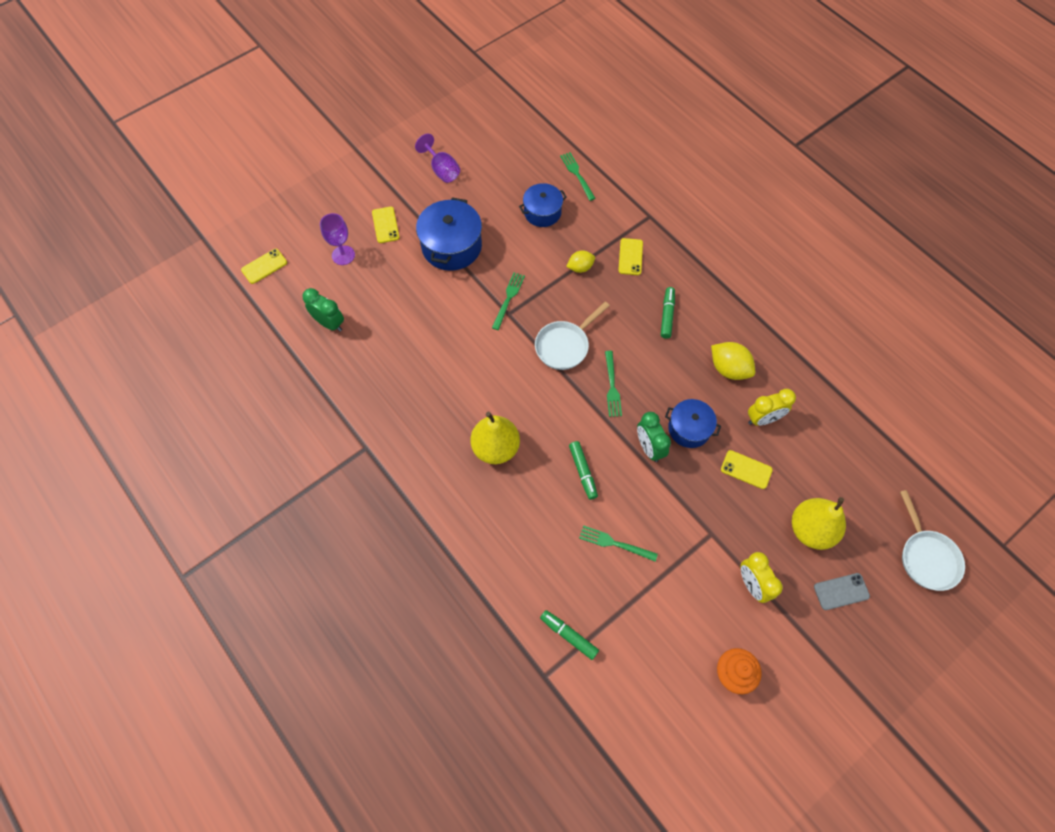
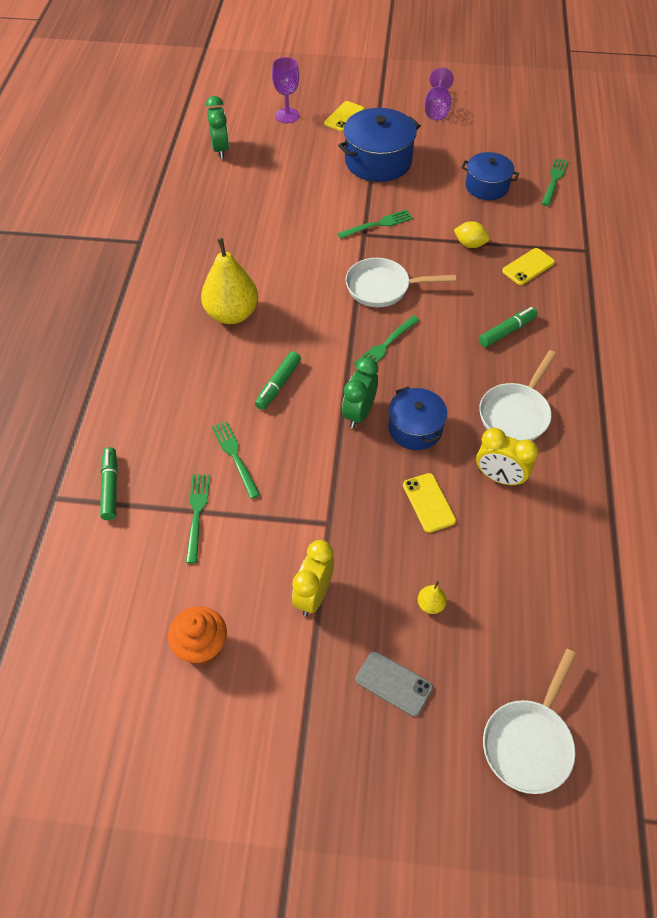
camera: 45 degrees right, 10 degrees down
(264, 266) = (223, 88): yellow phone -> none
(637, 600) = (197, 514): none -> green fork
(729, 369) = (516, 413): yellow lemon -> white pan
(811, 529) = (430, 605): yellow pear -> yellow pear, size x0.41

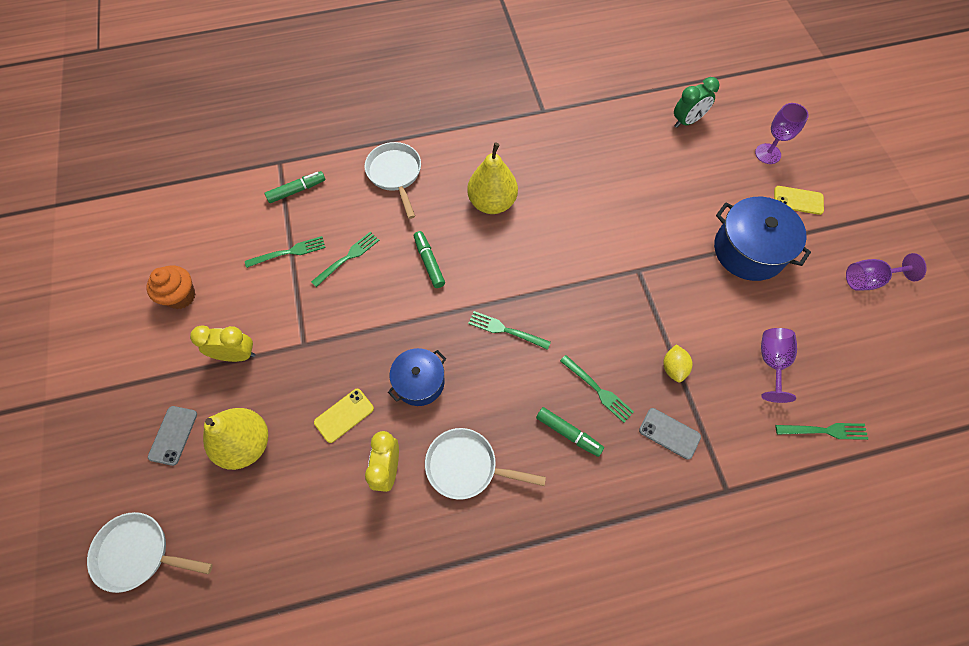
camera: 70 degrees right, 10 degrees up
(278, 385) = (429, 262): green marker -> green marker turned 60 degrees clockwise
(359, 413) = (420, 332): green clock -> none
(378, 224) = (657, 277): green fork -> green fork (598, 390)
(383, 287) = (576, 307): white pan -> white pan (395, 174)
(430, 605) = (246, 444): yellow pear -> yellow pear, size x2.45
(487, 186) = (771, 362): blue pot -> purple goblet
(528, 267) = (669, 433): yellow phone -> grey phone

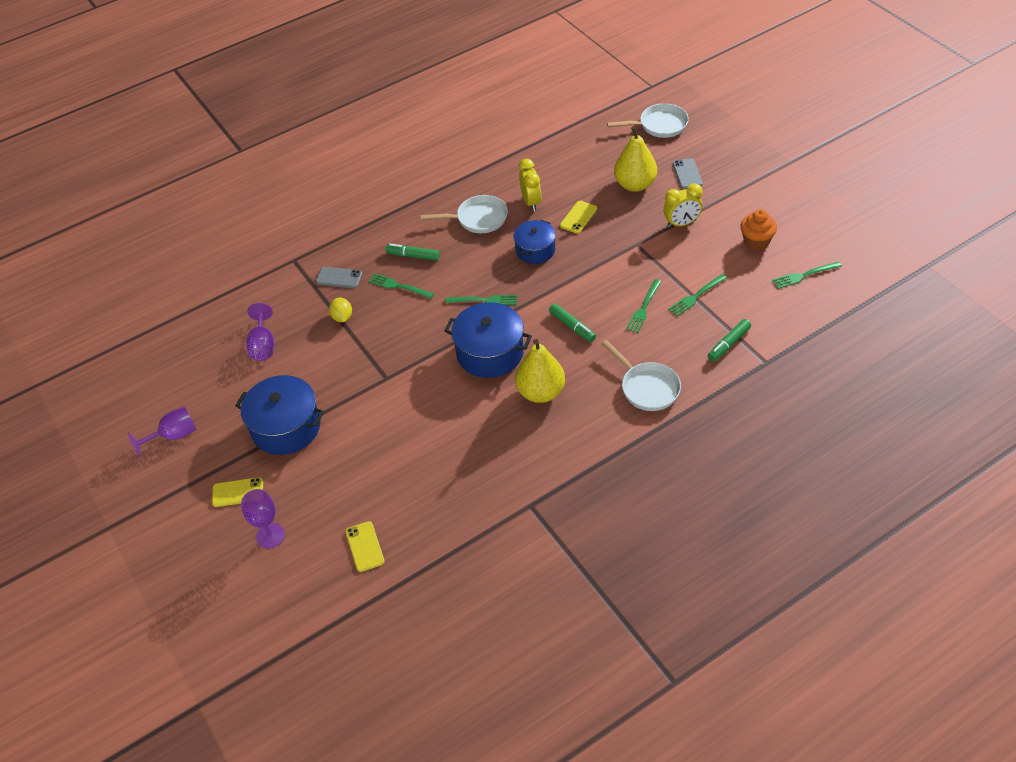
camera: 165 degrees right, 15 degrees down
(524, 262) = (490, 353): none -> blue pot
(687, 121) = (365, 546): green clock -> yellow phone
(824, 431) = (222, 314): green fork -> green fork (804, 275)

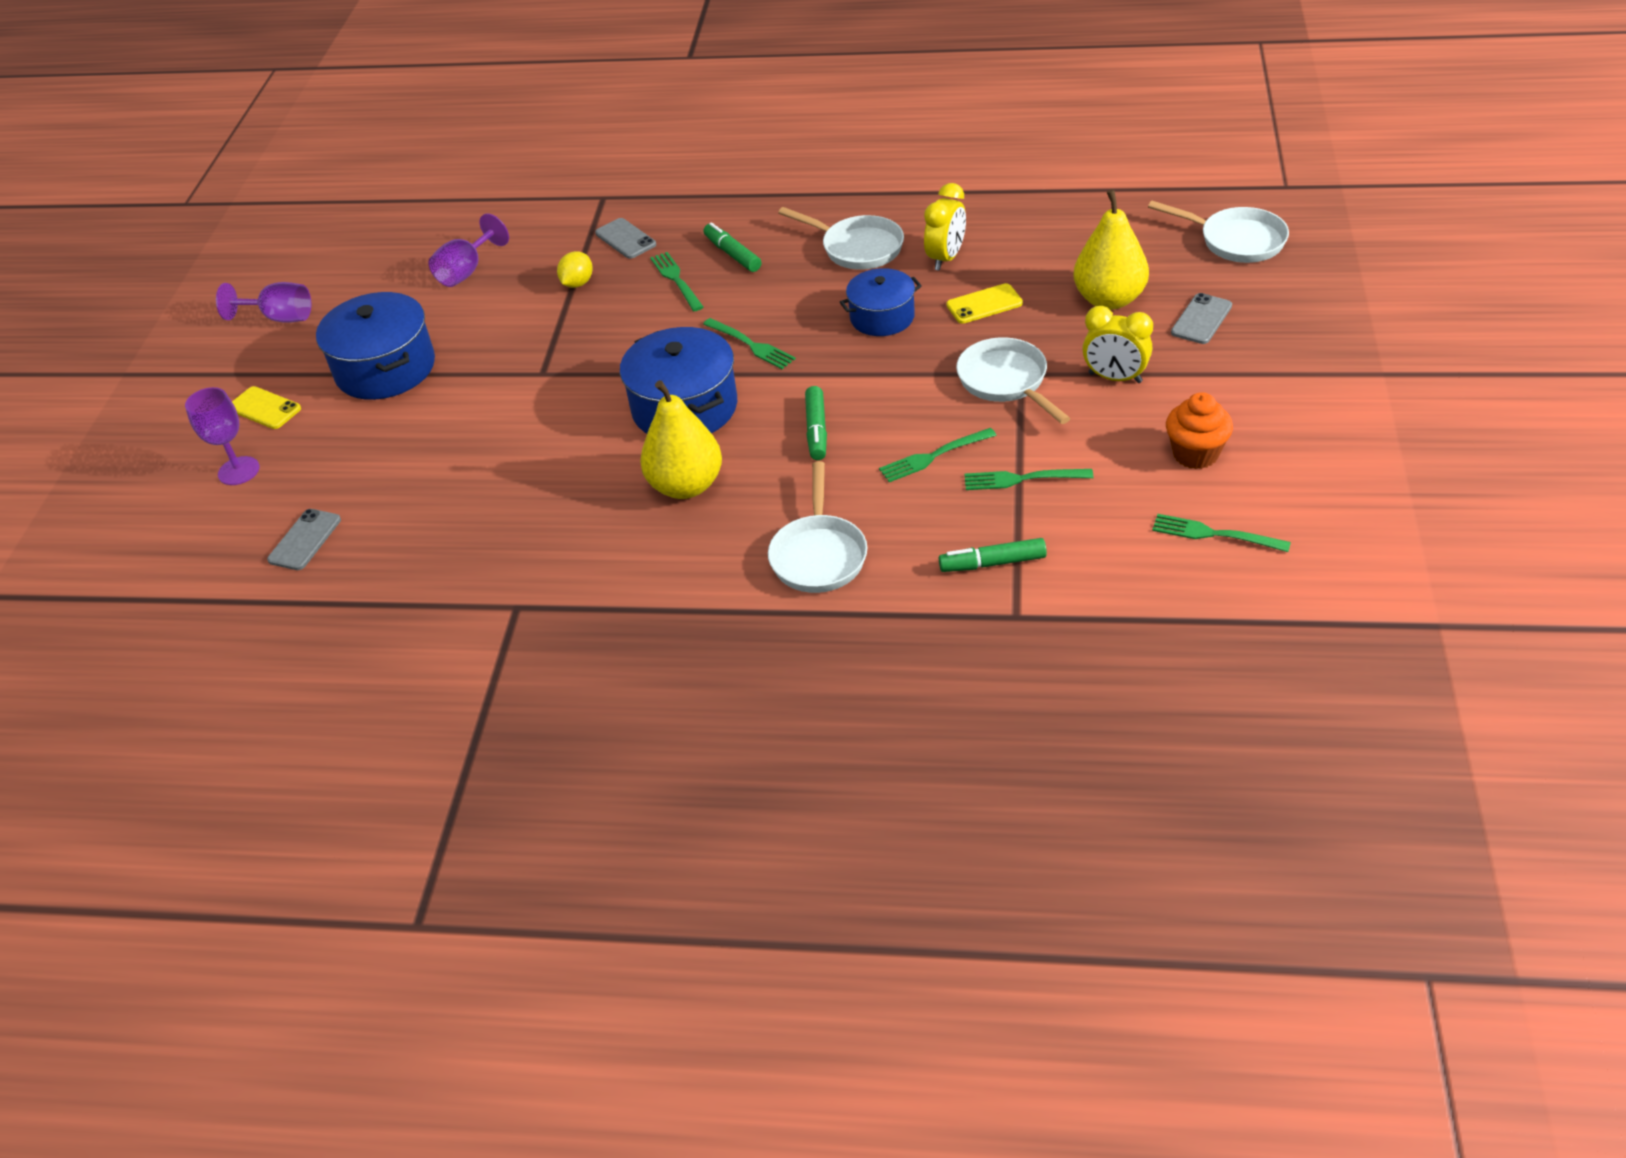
camera: 40 degrees right, 5 degrees down
(365, 546) = (305, 540): yellow phone -> grey phone
(634, 252) = (1006, 382): none -> white pan

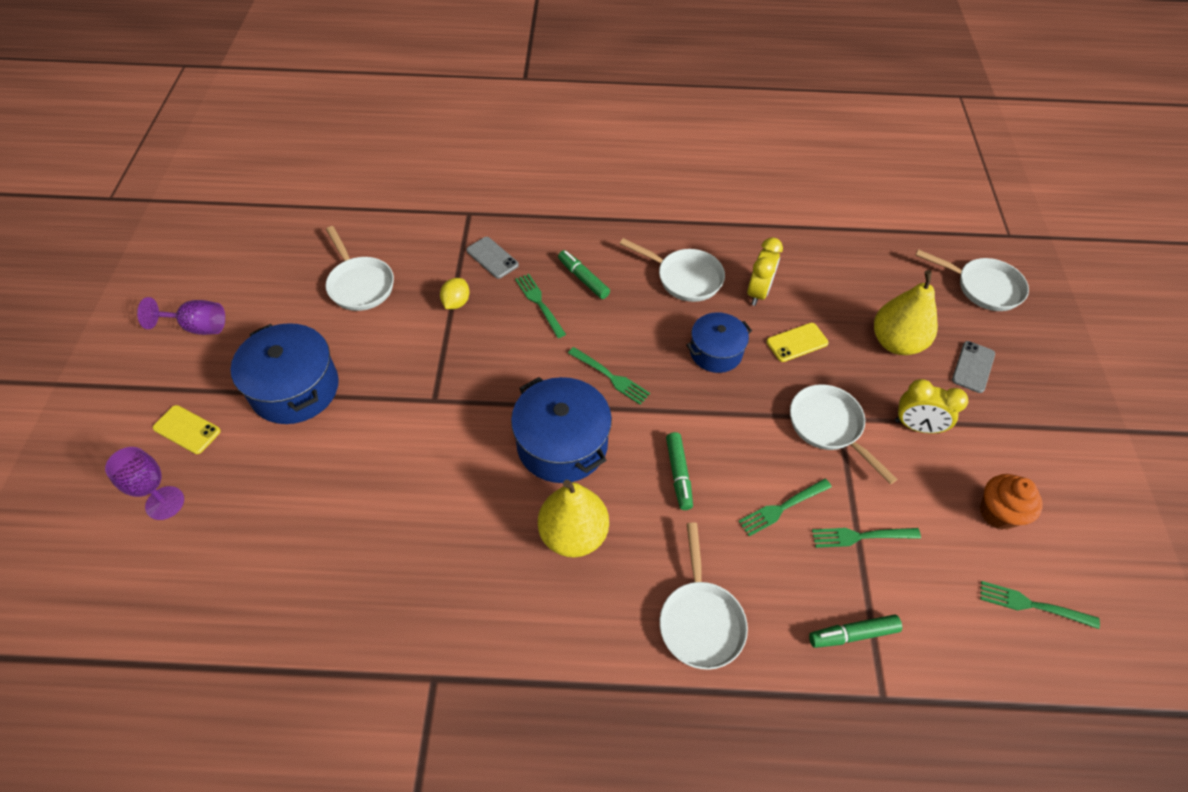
camera: 10 degrees left, 10 degrees up
(305, 540) = (230, 589): grey phone -> none
(467, 271) = (360, 284): purple goblet -> white pan

